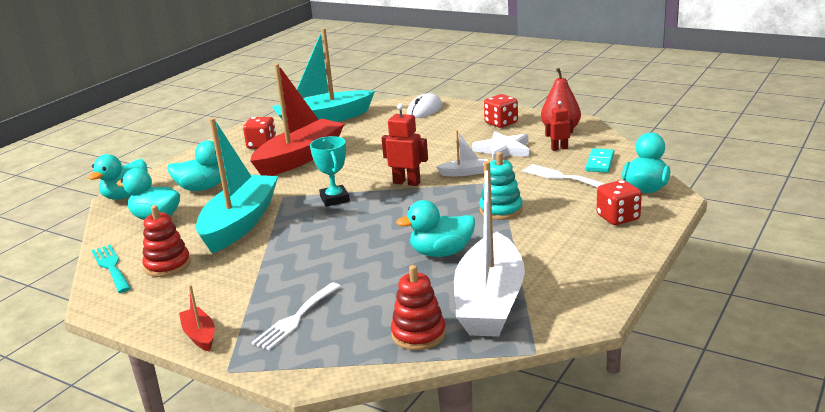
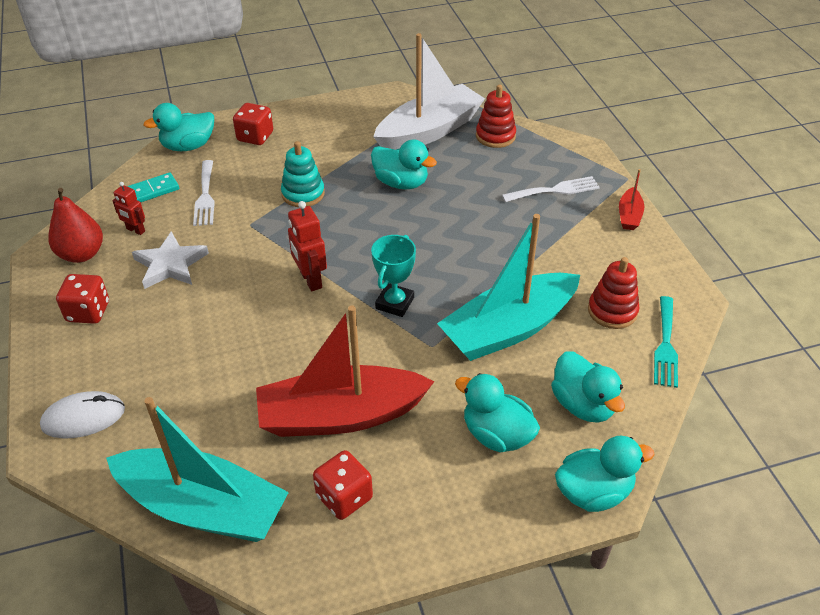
camera: 140 degrees left, 20 degrees up
(464, 173) = (251, 257): white boat -> none

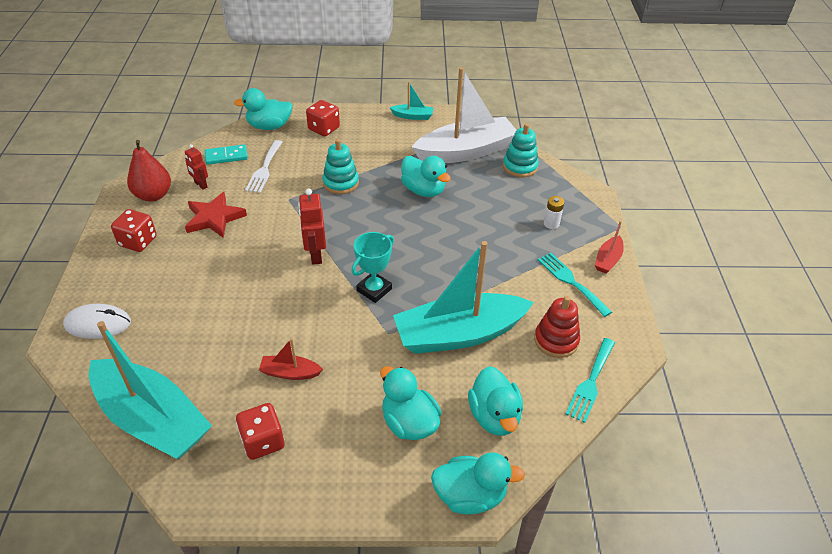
camera: 15 degrees right, 0 degrees up
(170, 264) = (214, 218): white star -> red star
(341, 415) = (290, 373): red boat -> red boat, size x0.43
(352, 103) = (412, 116): none -> turquoise boat
(495, 136) = (520, 167): red stacking toy -> turquoise stacking toy
(555, 190) = (551, 224): white fork -> white battery
(601, 246) = (571, 281): none -> turquoise fork

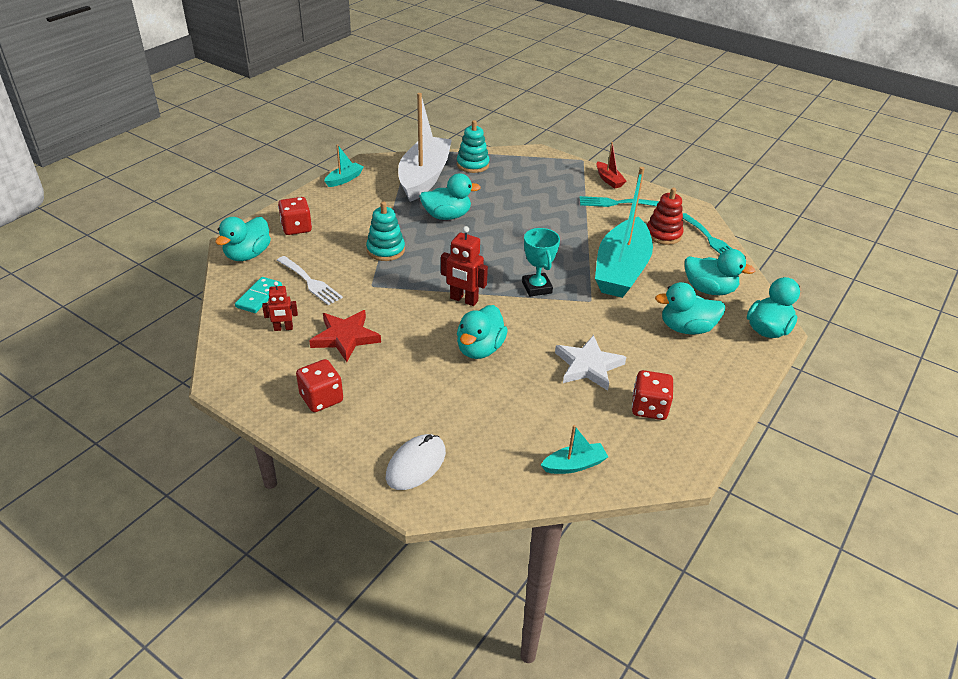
camera: 55 degrees left, 5 degrees down
(152, 419) = (574, 465): turquoise boat -> turquoise boat, size x0.43
(153, 195) = (259, 364): red pear -> none
(258, 294) = (480, 349): none -> turquoise duck
(290, 373) = (588, 366): red boat -> white star
(551, 224) = (549, 182): white battery -> none

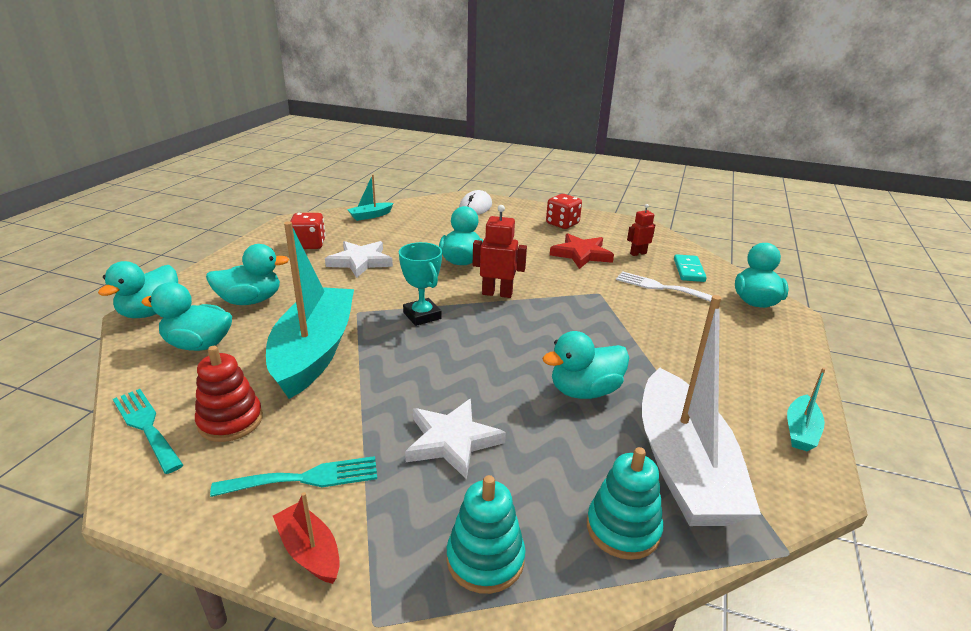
camera: 165 degrees right, 10 degrees down
(296, 228) = (751, 338): red dice -> none
(385, 250) = (621, 329): turquoise stacking toy -> turquoise stacking toy (485, 559)
(537, 205) = (452, 441): none -> white star

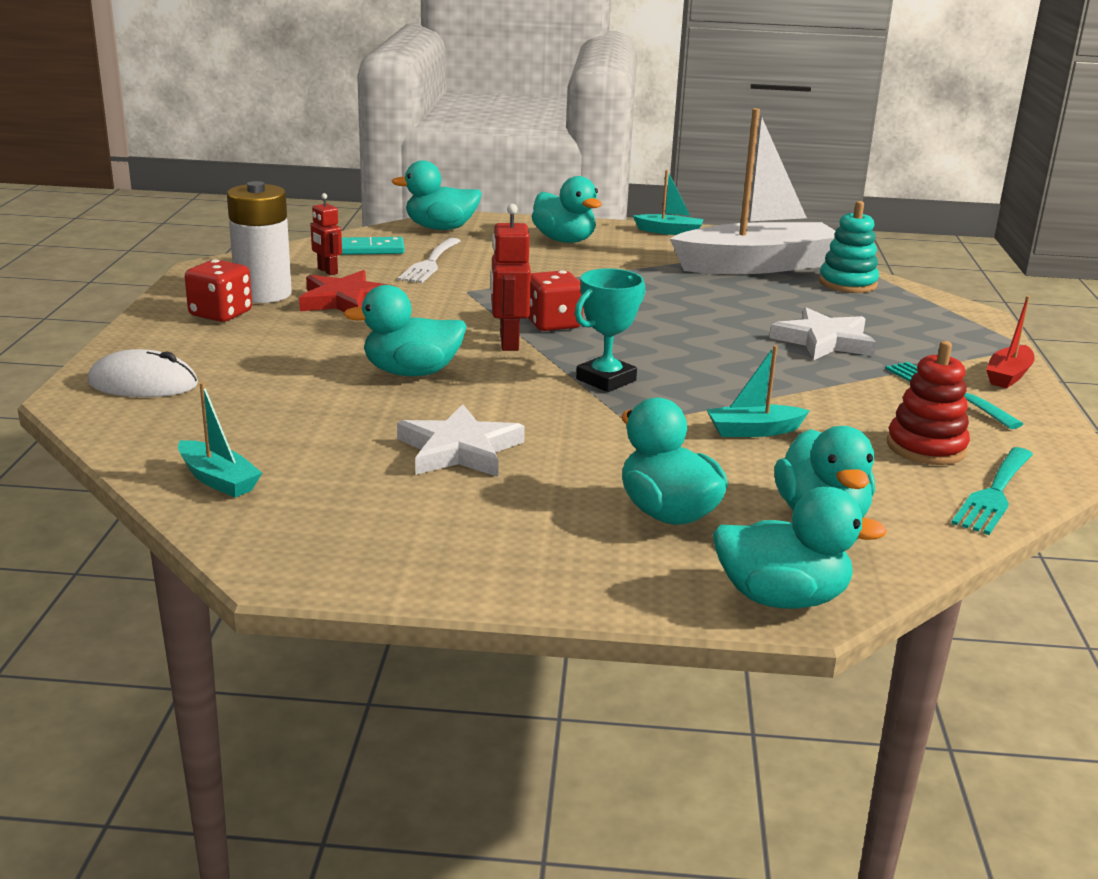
camera: 105 degrees left, 5 degrees down
(309, 244) = (407, 515): red dice -> red dice (553, 324)
(314, 352) = (754, 431): turquoise boat -> turquoise boat, size x0.43
(485, 559) = (931, 320): turquoise stacking toy -> none
(584, 391) = (688, 295): turquoise duck -> turquoise duck (564, 240)
(594, 234) = (263, 294): none -> white battery

